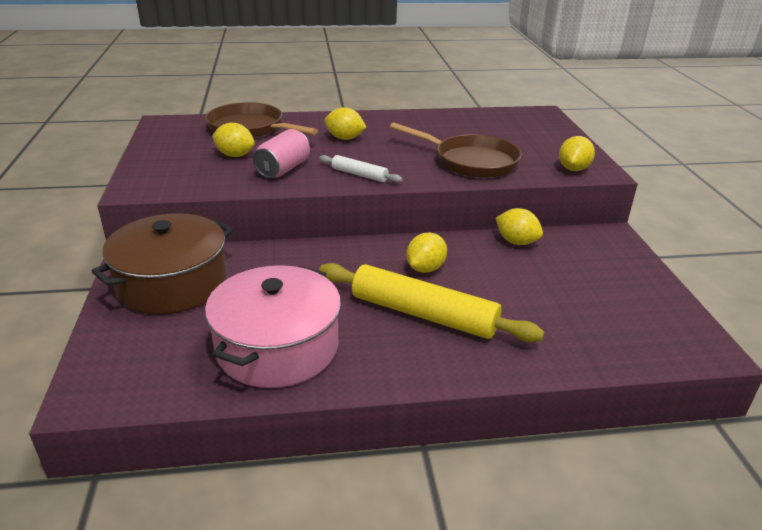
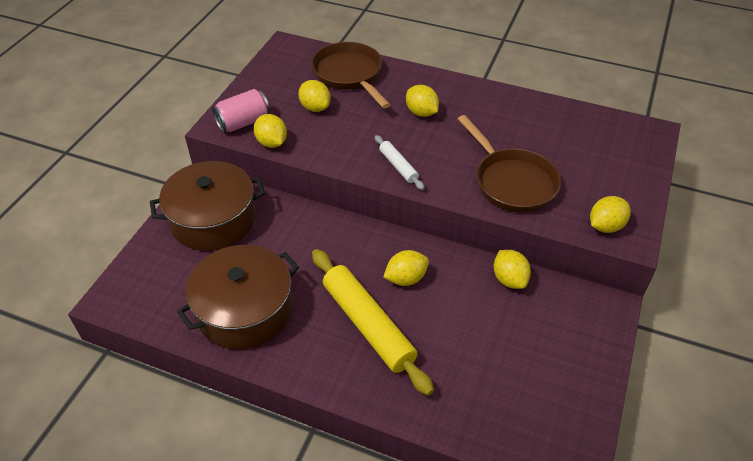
camera: 30 degrees right, 15 degrees up
(210, 187) = (272, 143): none -> yellow lemon
(277, 347) = (244, 310): pink pot -> brown pot
(283, 169) = (341, 138): pink can -> pink can (243, 122)

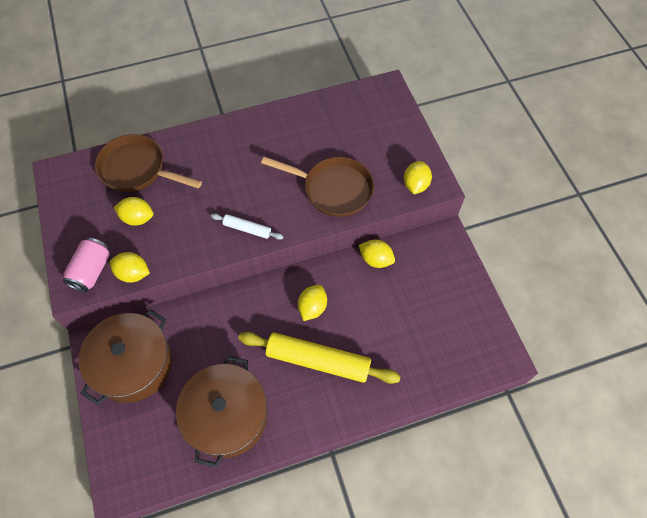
camera: 40 degrees left, 15 degrees up
(421, 112) = (223, 170): yellow lemon -> none

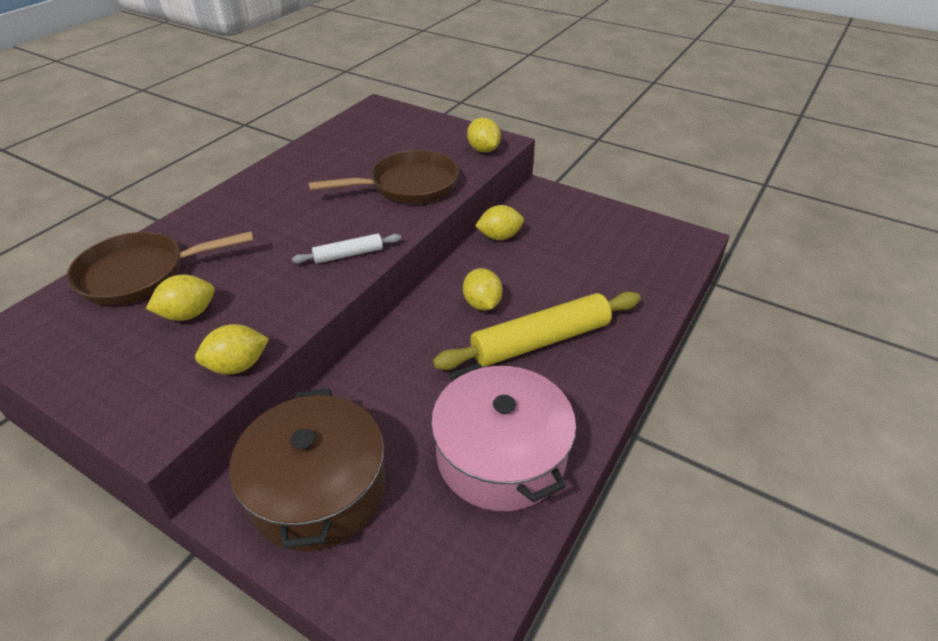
camera: 40 degrees left, 20 degrees down
(92, 271) = (167, 397): pink can -> none
(227, 416) = (501, 455): brown pot -> pink pot

